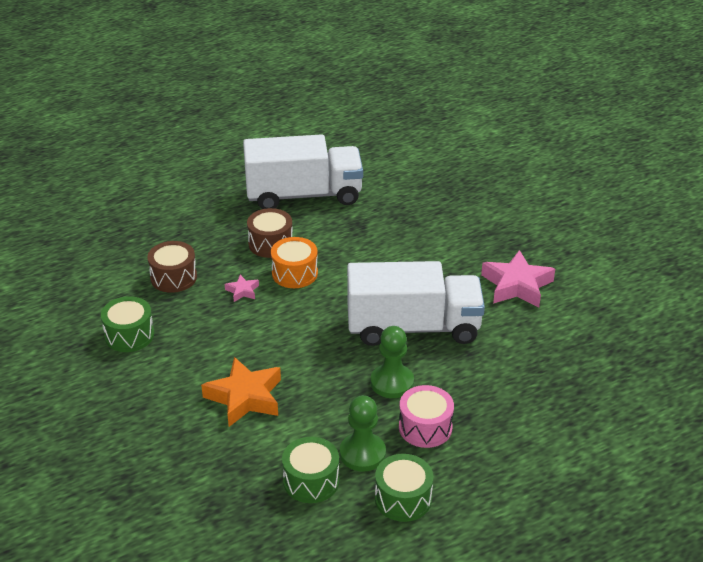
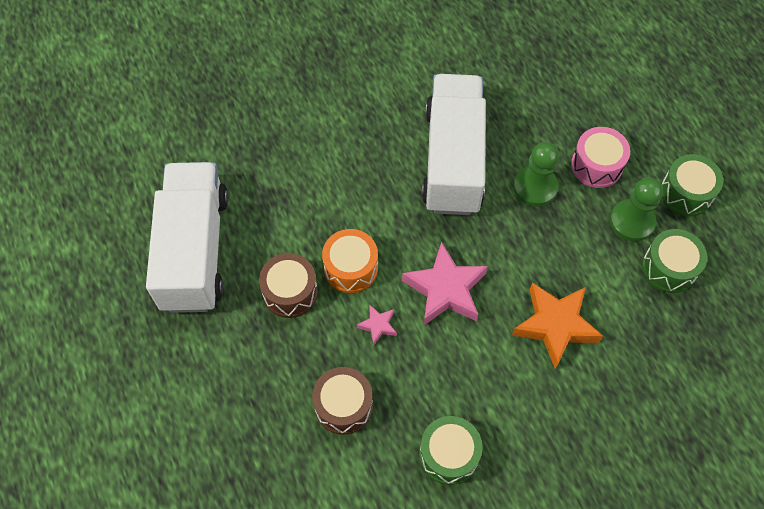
camera: 85 degrees left, 25 degrees up
(517, 285) = (394, 61): pink star -> pink star (445, 289)

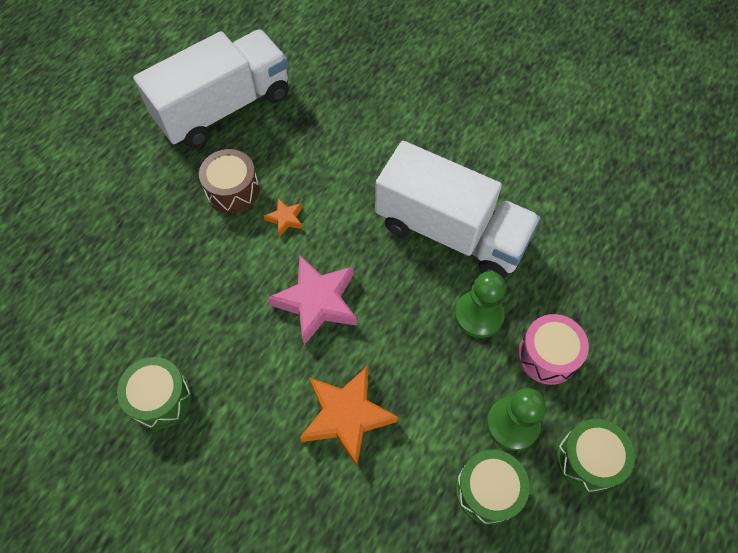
camera: 55 degrees right, 0 degrees up
(343, 406) = (156, 289): brown drum -> none
(351, 268) = (285, 219): orange drum -> orange star
(378, 325) = (246, 271): pink star -> none
(453, 159) = (451, 232): white truck -> white truck turned 60 degrees clockwise

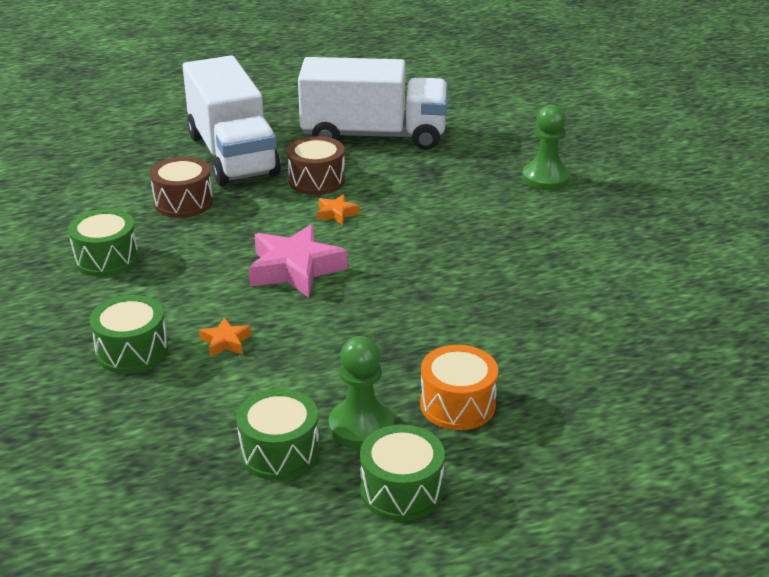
camera: 40 degrees right, 30 degrees down
(153, 288) = (183, 202): none -> brown drum
(290, 480) = (132, 351): none -> green drum
(346, 416) = (225, 342): orange star -> orange star, size x0.47
(451, 232) = (473, 286): white truck -> white truck (232, 155)
(478, 315) = (426, 346): green pawn -> green pawn (545, 178)
(547, 355) = (457, 404): pink drum -> orange drum

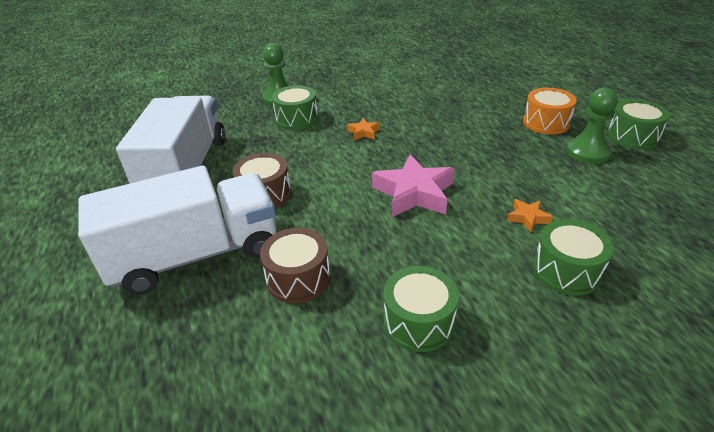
camera: 90 degrees left, 5 degrees up
(279, 452) = (633, 180): green drum -> green drum (297, 119)
(336, 213) = (325, 179): orange star -> orange star (363, 132)

